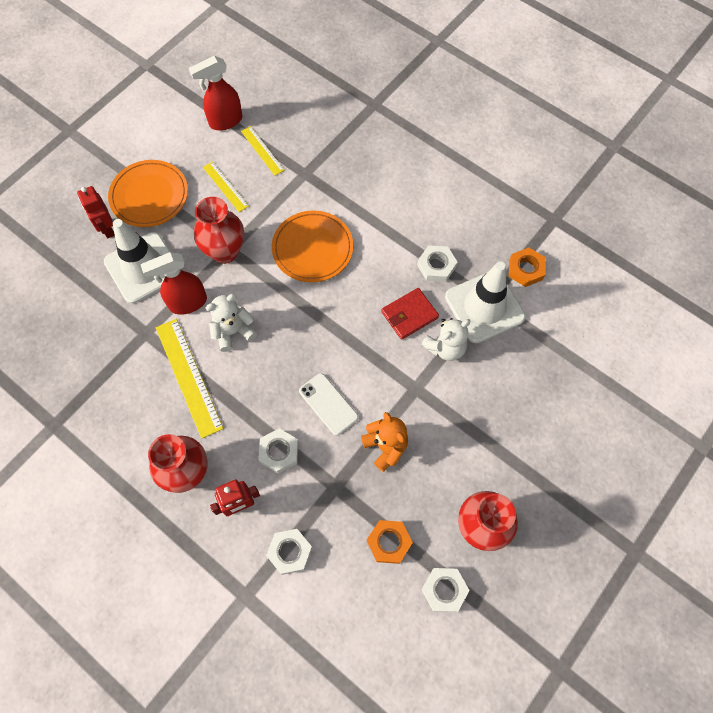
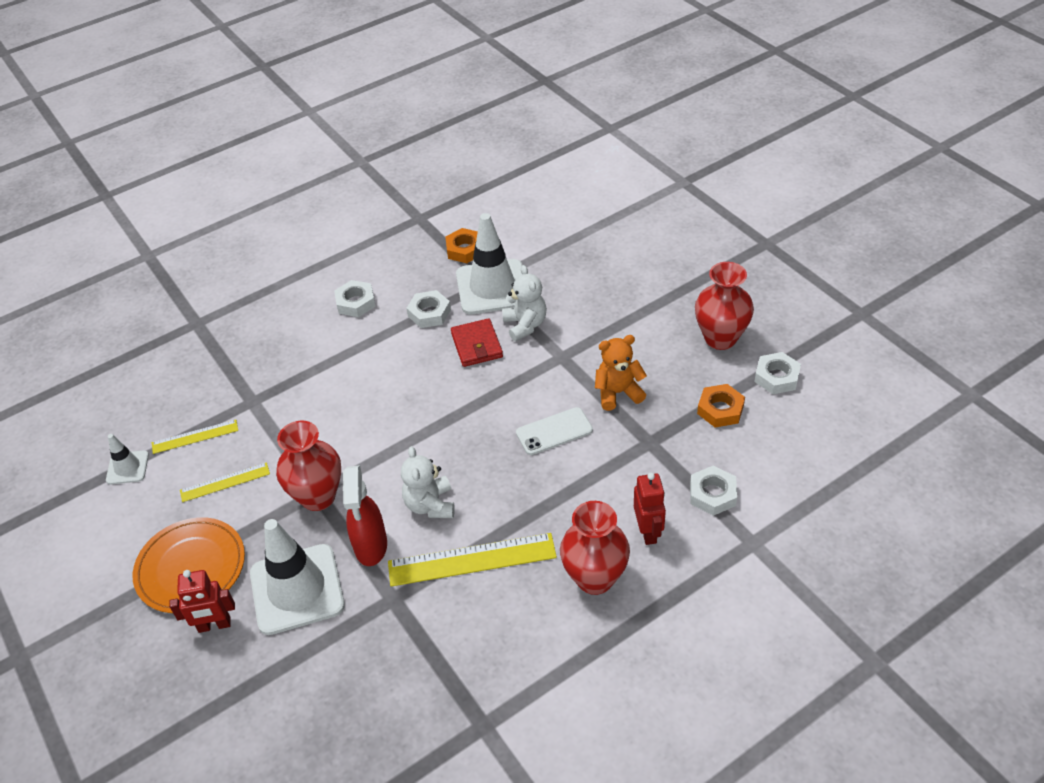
camera: 70 degrees left, 20 degrees down
(225, 121) = (127, 467): red spray bottle -> white traffic cone
(279, 452) = (596, 485): white nut -> white nut (356, 302)
(312, 248) = (356, 412): orange plate -> none

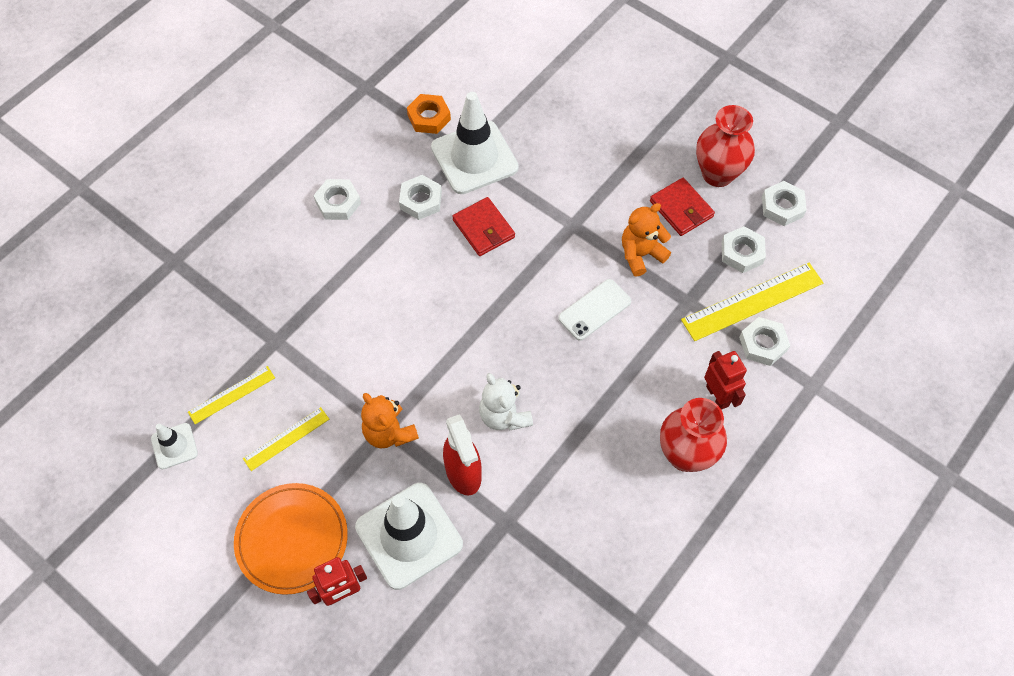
camera: 20 degrees left, 15 degrees up
(318, 496) = (389, 432): red vase -> orange teddy bear
(472, 560) = (565, 464): yellow ruler -> yellow ruler (752, 301)
(525, 325) = (524, 196): white teddy bear -> none
(673, 361) = (681, 209): none -> red wallet
(720, 409) = (742, 252): orange nut -> white nut

